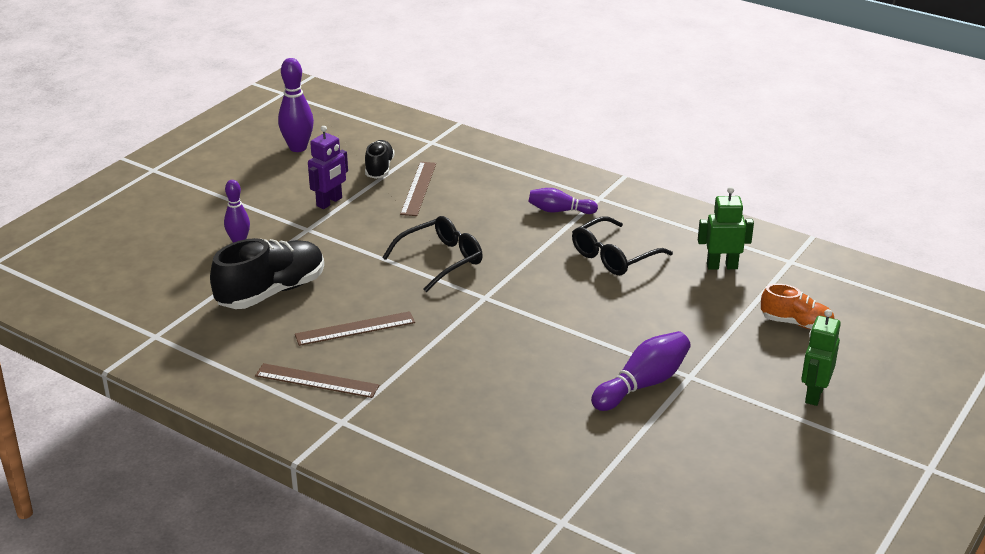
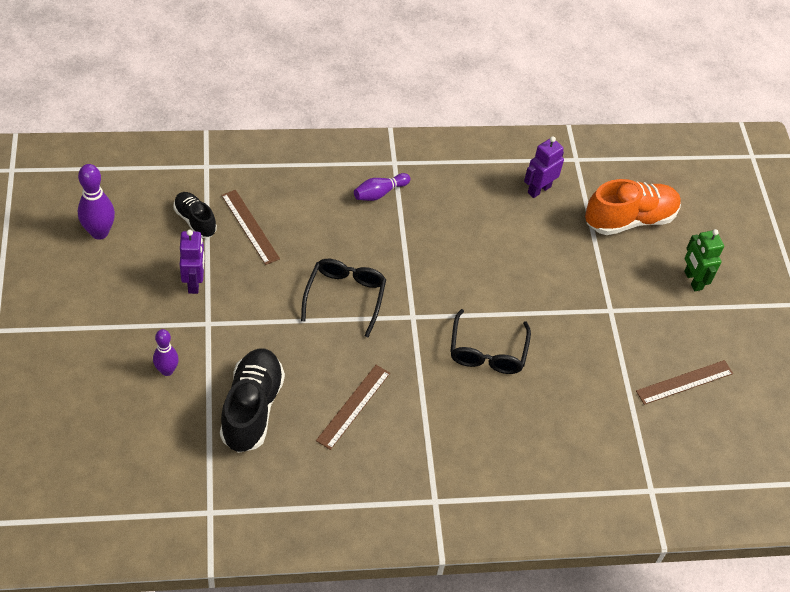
camera: 45 degrees left, 20 degrees up
(317, 381) = (379, 475): brown ruler -> brown ruler (684, 382)
(613, 256) = (461, 221): black glasses -> black glasses (487, 352)
(643, 384) = (590, 336): purple bowling pin -> none
(722, 266) = (539, 189): green robot -> purple robot
(796, 323) = (630, 219): orange shoe -> orange shoe, size x1.73

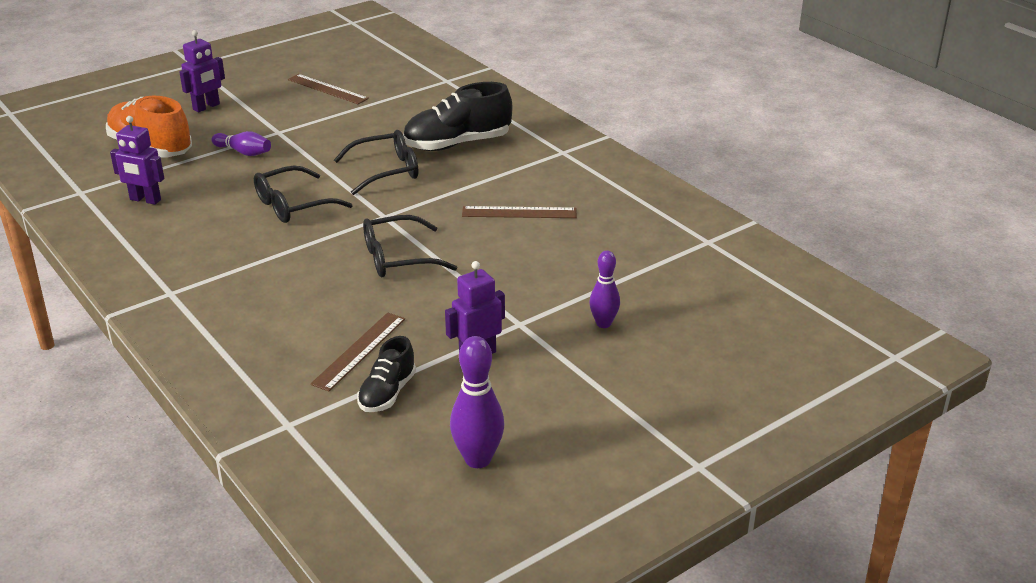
camera: 115 degrees left, 20 degrees down
(252, 408) = (584, 260): black shoe -> black shoe (457, 144)
(379, 193) = (229, 286): purple bowling pin -> purple bowling pin (244, 152)
(470, 269) = (293, 205): none -> black glasses
(693, 280) = (206, 107): green robot -> purple robot

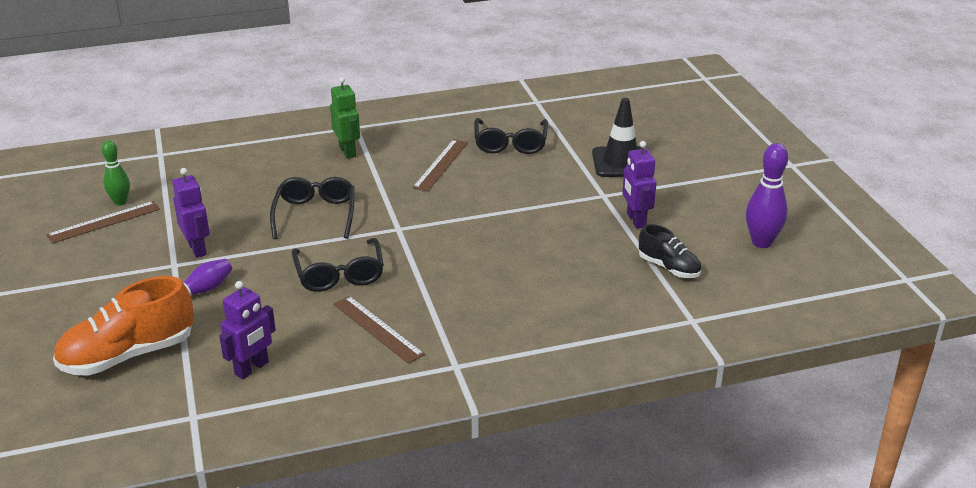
camera: 70 degrees left, 0 degrees up
(206, 107) = (62, 306): purple robot -> purple robot (197, 249)
(359, 351) = (605, 272): brown ruler -> brown ruler (377, 329)
(360, 87) = (120, 202): none -> green bowling pin
(397, 258) = (474, 233): black glasses -> black glasses (510, 144)
(457, 144) = (296, 171): black shoe -> none
(510, 159) = (348, 151): none -> green robot
(603, 323) = (620, 162): purple bowling pin -> black traffic cone

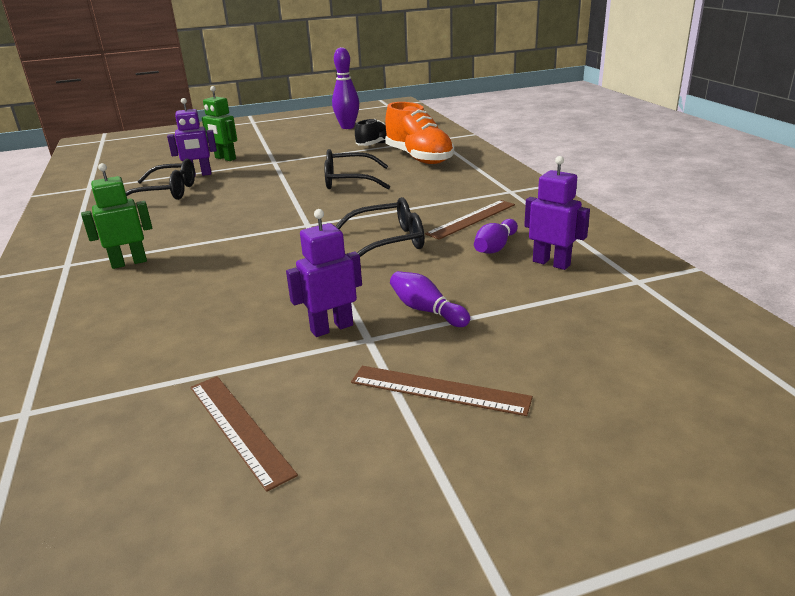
camera: 90 degrees left, 5 degrees down
(120, 202) = (178, 423): green bowling pin -> none
(128, 355) = (563, 336): orange shoe -> orange shoe (419, 158)
(301, 338) = (495, 247): none -> purple bowling pin
(315, 214) = (268, 265): black glasses -> black glasses (348, 181)
(440, 165) = (190, 216): brown ruler -> brown ruler (439, 390)
(620, 162) = (225, 158): black traffic cone -> green robot
(635, 220) = (313, 153): purple robot -> purple robot (199, 175)

